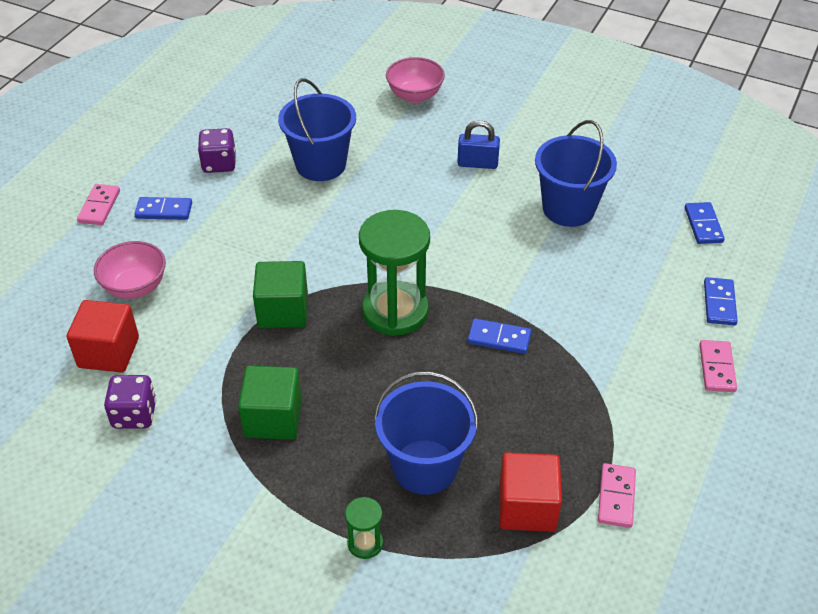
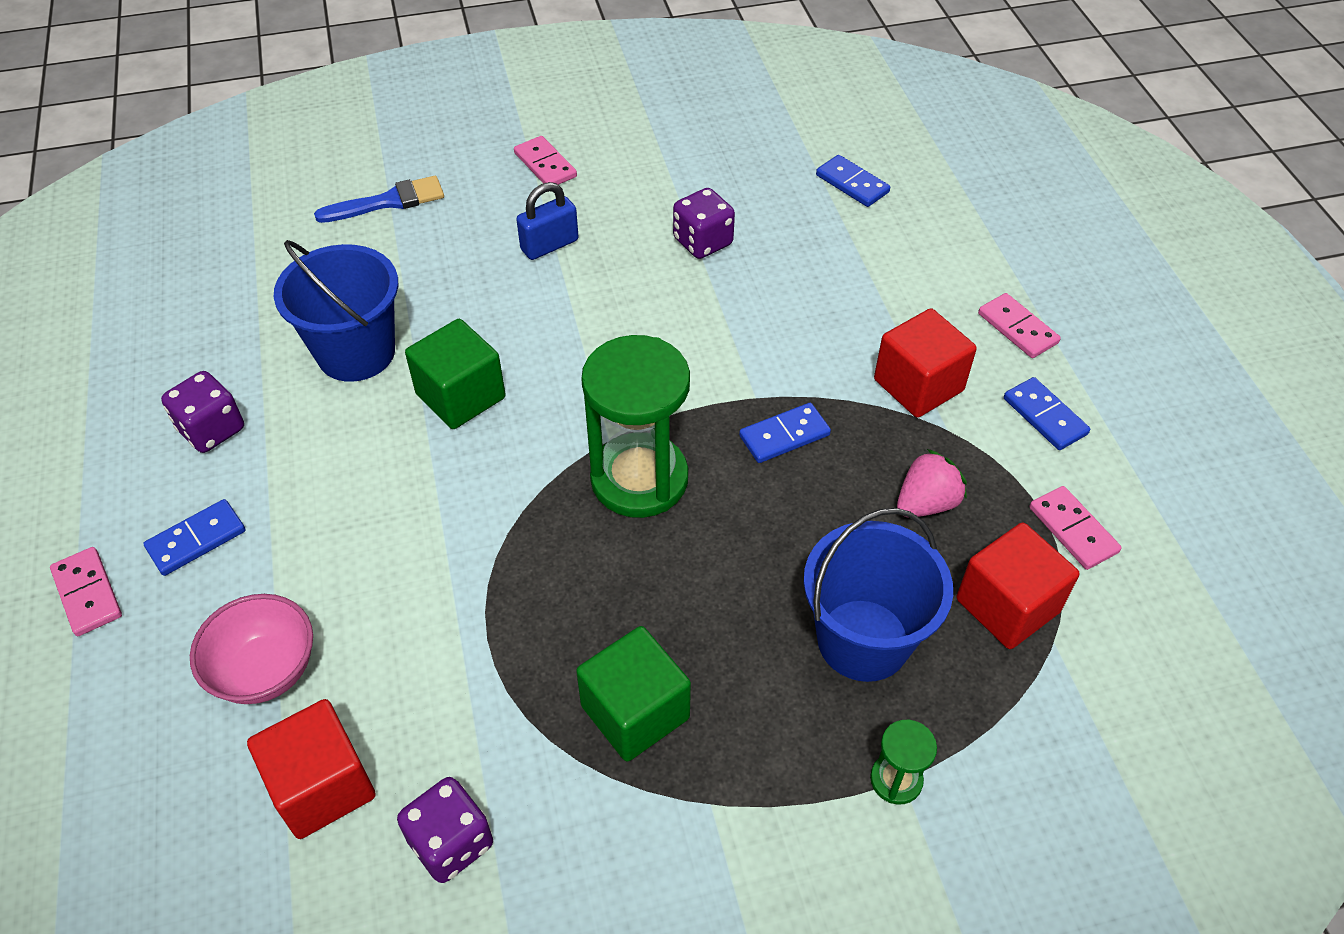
camera: 40 degrees left, 5 degrees up
(283, 311) = (503, 568): green cube -> green cube (461, 396)
(415, 95) = (388, 202): pink bowl -> blue brush
(522, 118) = (545, 165): none -> pink domino
(541, 424) = (926, 503): none -> pink strawberry
(568, 208) = (703, 242): blue bucket -> purple dice
(611, 360) = (918, 385): none -> red cube
(719, 303) = (951, 258): blue domino -> blue domino (1045, 416)

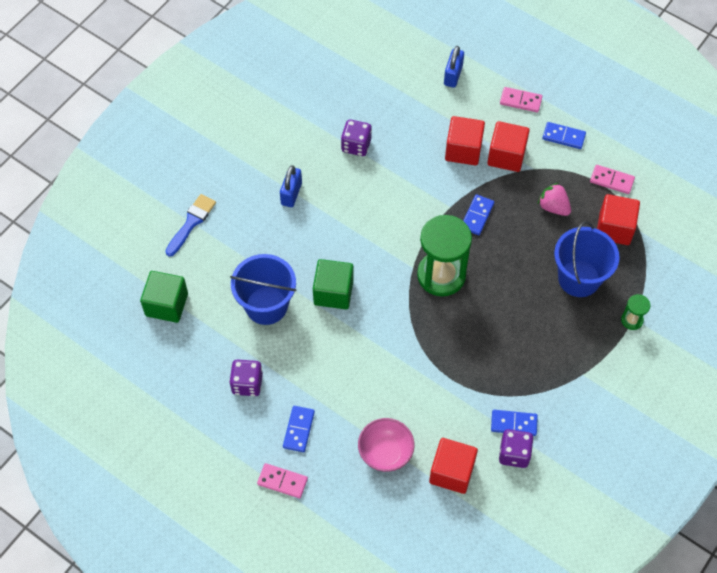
camera: 40 degrees left, 10 degrees up
(545, 165) = (242, 152): pink domino -> none
(635, 712) = (528, 364): green cube -> green cube (167, 304)
(852, 184) = (390, 69): blue domino -> blue domino (514, 423)
(856, 338) = (463, 150): none -> red cube
(926, 503) = (553, 207): pink strawberry -> pink strawberry turned 60 degrees counterclockwise
(939, 239) = (453, 75): none -> blue padlock

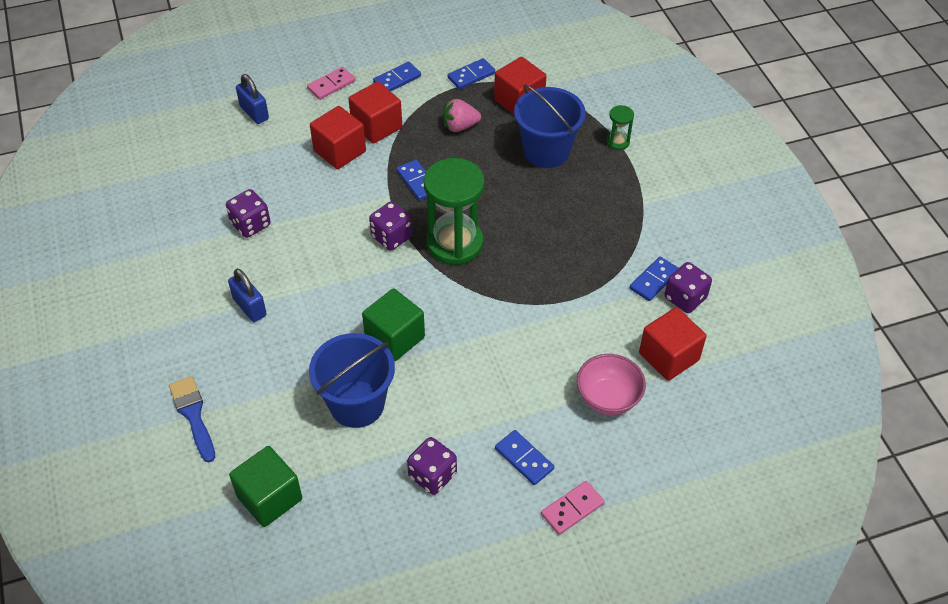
camera: 55 degrees left, 10 degrees down
(414, 233) = (391, 237): none -> purple dice
(612, 180) = (471, 75): pink domino -> blue domino

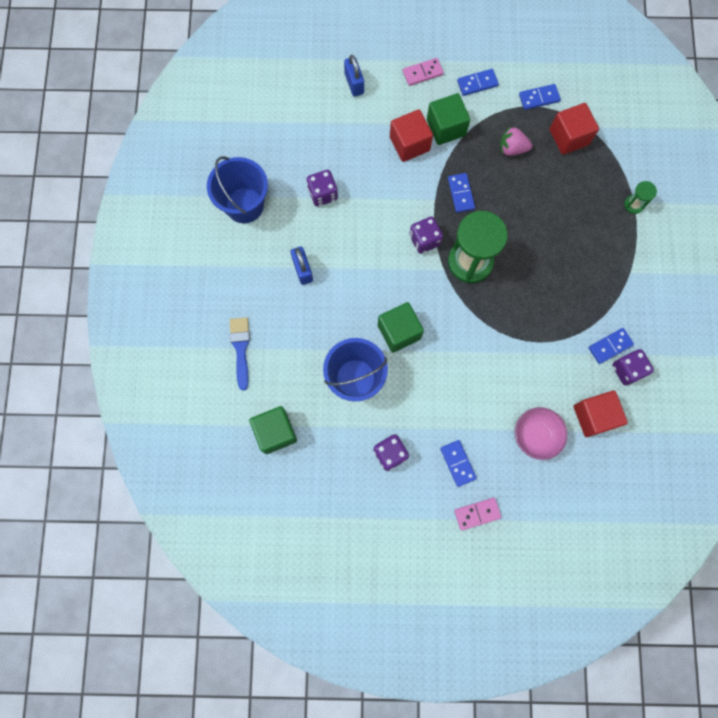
camera: 20 degrees right, 25 degrees up
(376, 126) = (446, 128): red cube -> green cube
(546, 151) = (572, 196): blue bucket -> blue bucket (244, 205)

